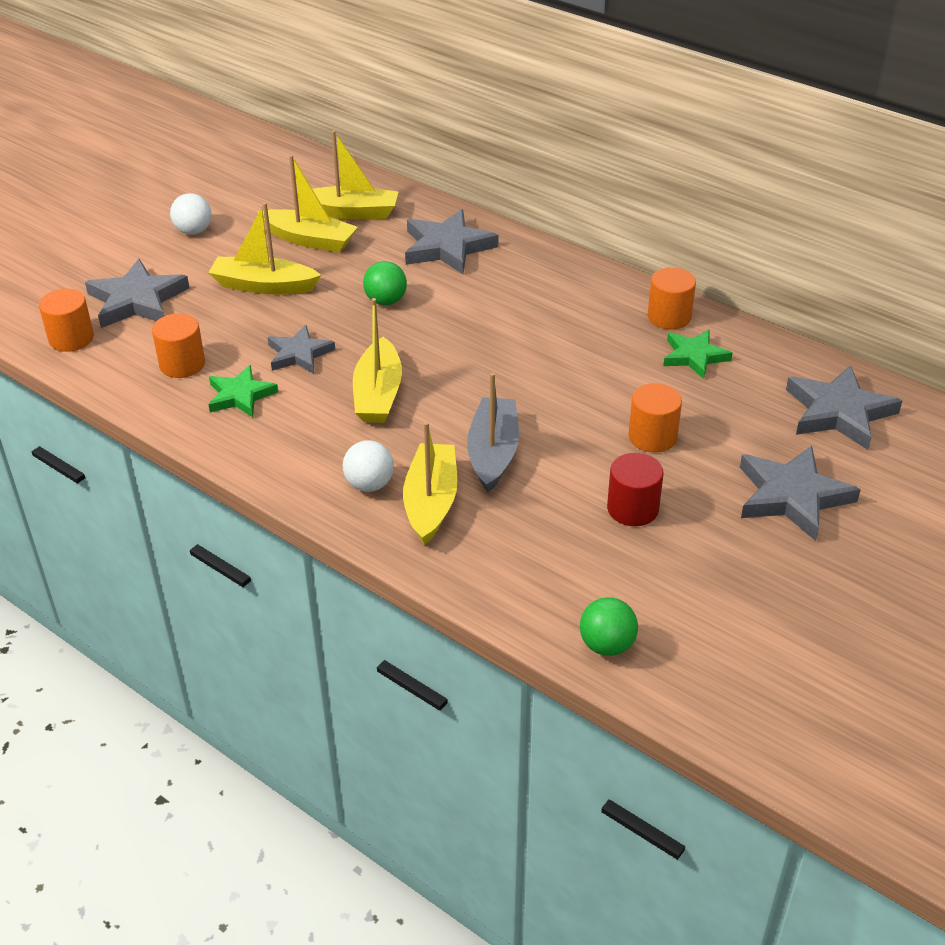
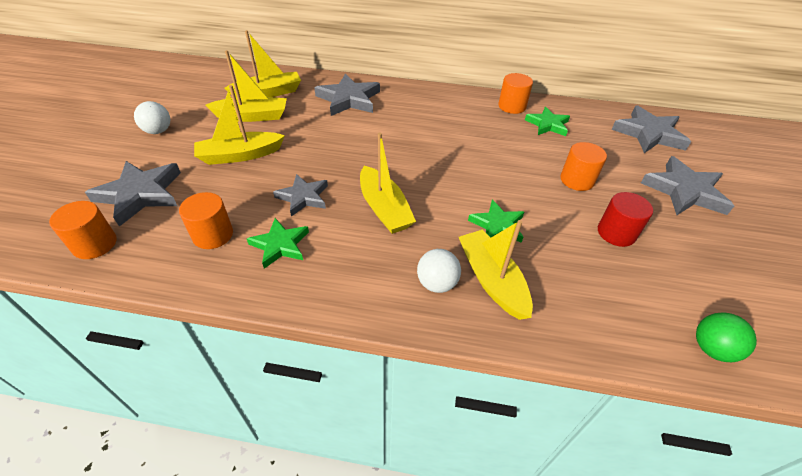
camera: 30 degrees left, 5 degrees up
(386, 301) = (336, 142): green ball -> none
(493, 453) = (497, 225): grey boat -> green star

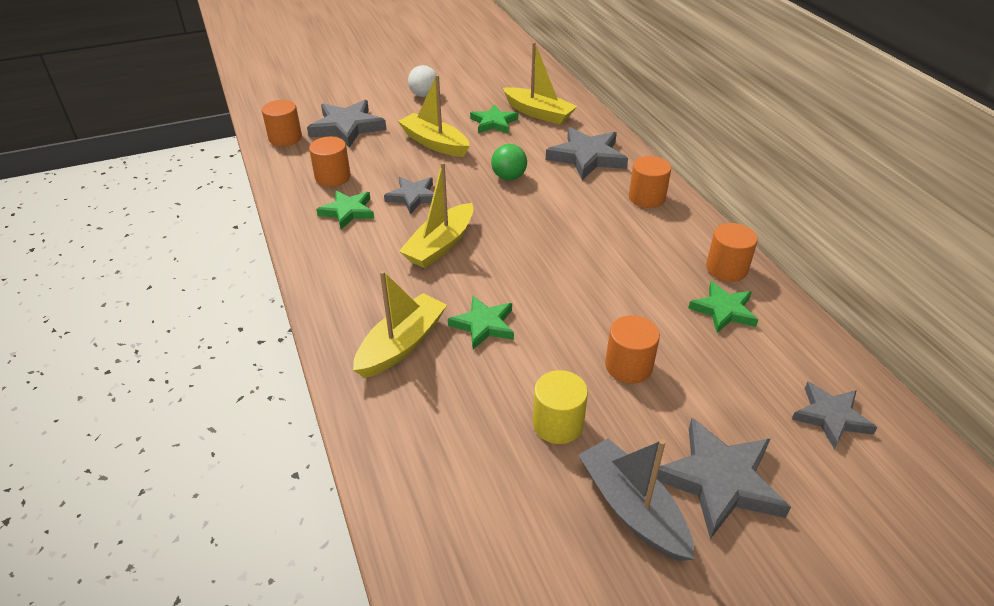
camera: 60 degrees right, 5 degrees down
(252, 116) = (493, 123): yellow boat -> green star
(419, 99) = (646, 198): none -> orange cylinder
(437, 283) = (370, 311): white ball -> none
(616, 233) = (558, 424): red cylinder -> yellow cylinder
(649, 134) = (831, 417): grey star -> grey star, size x0.64
(698, 234) = (632, 509): none -> grey boat
(711, 349) = (427, 544): green ball -> green ball (509, 177)

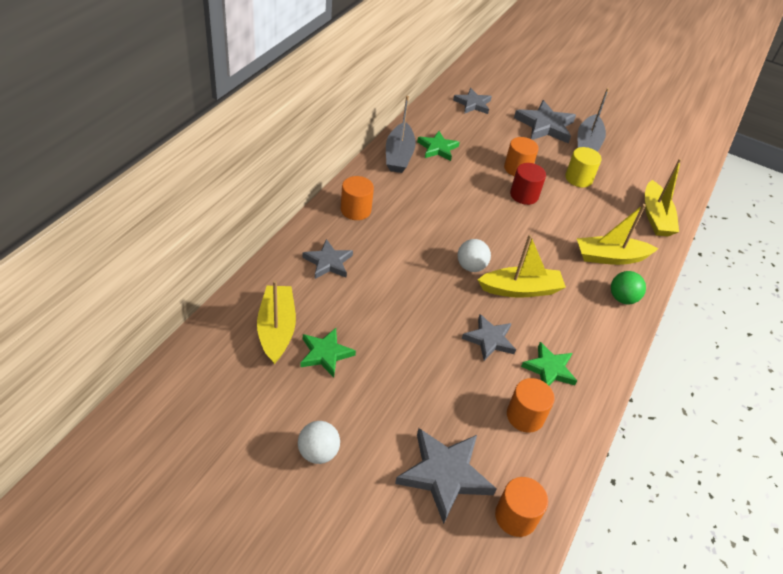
camera: 135 degrees left, 5 degrees up
(434, 143) = (403, 377): yellow boat -> yellow boat (655, 217)
(484, 325) = (557, 232): green star -> none
(501, 230) = (471, 266): none -> white ball
(509, 177) = (404, 296): green ball -> green ball (622, 298)
(570, 337) = (524, 195): none -> red cylinder
(587, 157) = (328, 262): grey star -> grey star, size x0.64
(726, 269) = (399, 155): orange cylinder -> grey boat

